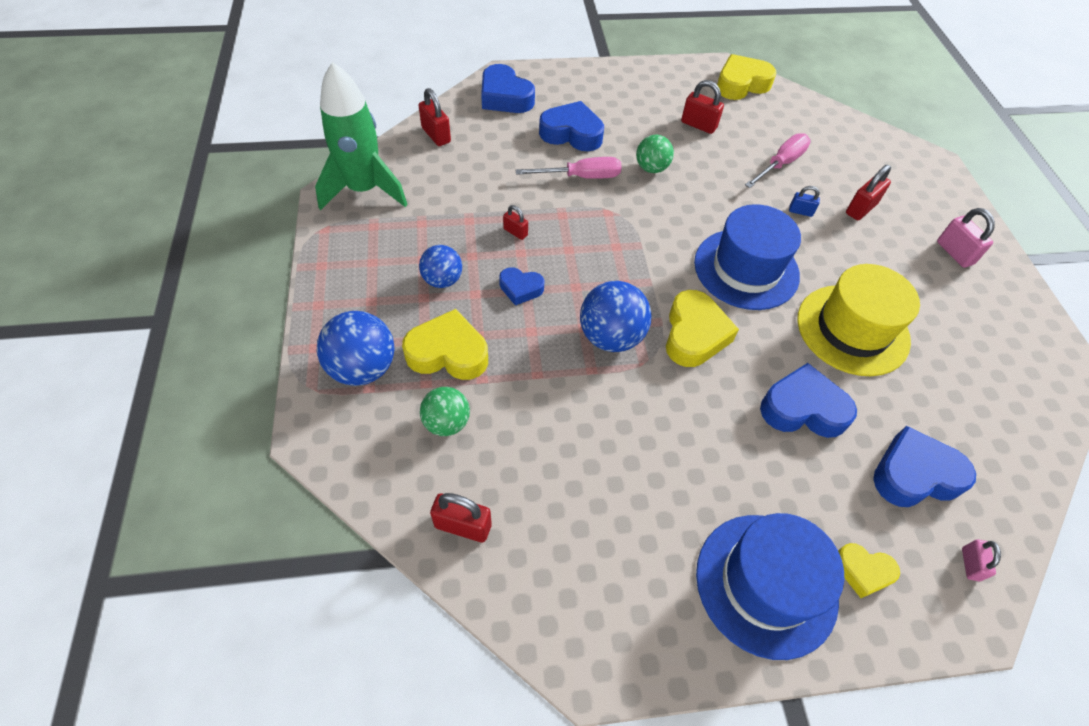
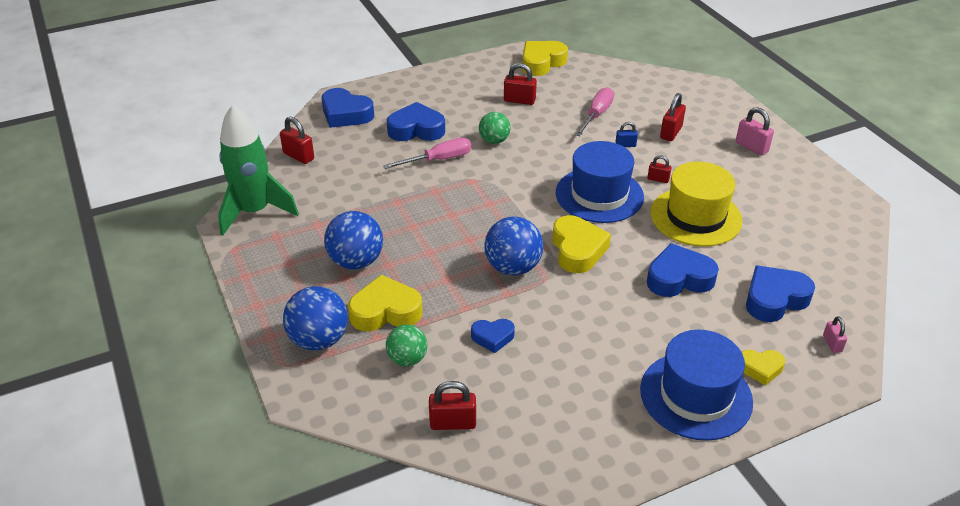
camera: 15 degrees left, 15 degrees down
(442, 280) = (356, 261): blue ball -> blue ball, size x1.56
(515, 232) = (401, 212): red padlock -> red padlock (658, 179)
(520, 288) = (424, 252): blue heart -> blue heart (493, 337)

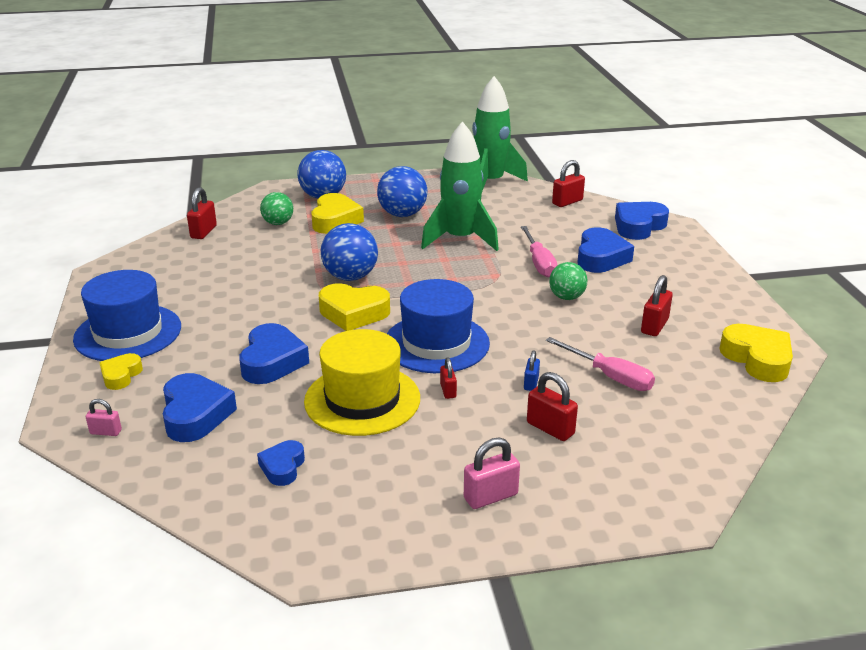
camera: 105 degrees right, 10 degrees down
(406, 211) = (460, 239): none -> green rocket
(493, 337) = (272, 256): blue heart -> blue heart (282, 467)
(658, 179) = (448, 391): red padlock -> red padlock turned 45 degrees counterclockwise

